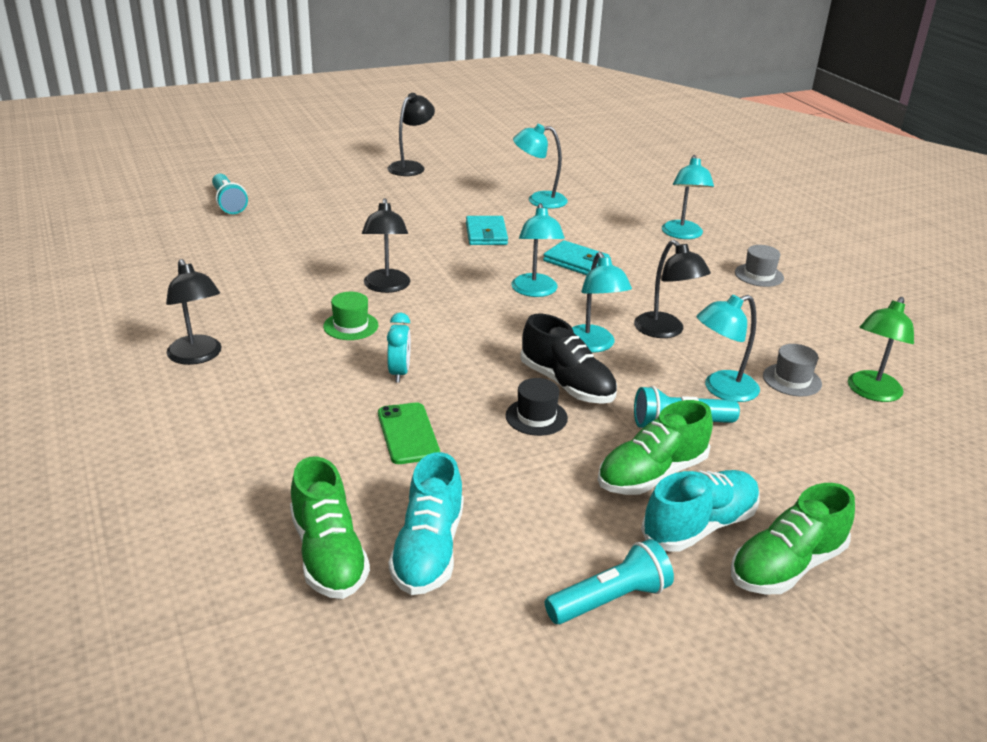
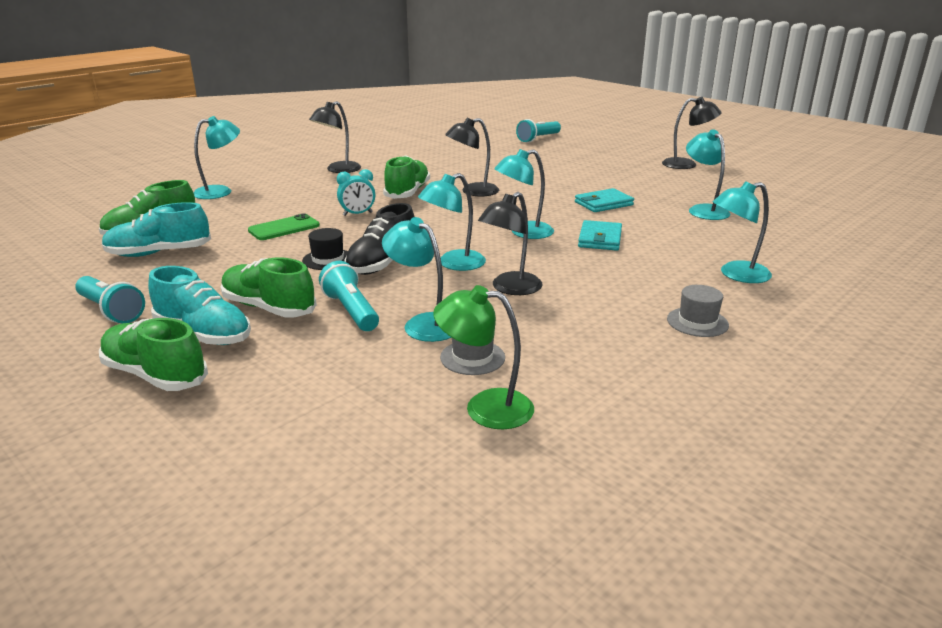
camera: 70 degrees right, 5 degrees down
(192, 472) = (220, 191): none -> turquoise lamp
(351, 326) = (407, 193): green hat -> green shoe

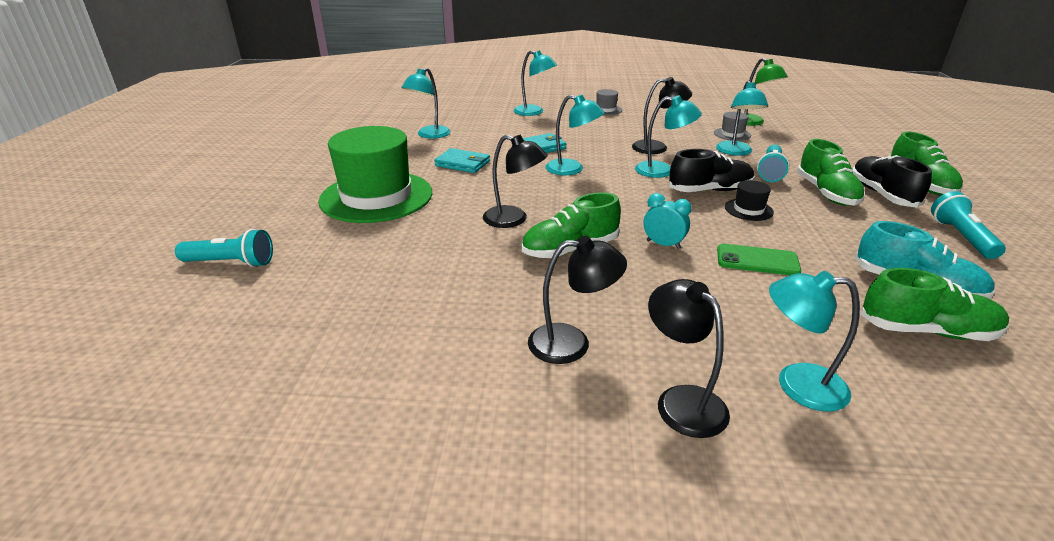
camera: 130 degrees left, 5 degrees up
(203, 333) = (882, 194): turquoise shoe -> black shoe
(577, 171) = (376, 197): none -> green hat
(686, 165) = (295, 162): black lamp -> black lamp (681, 400)

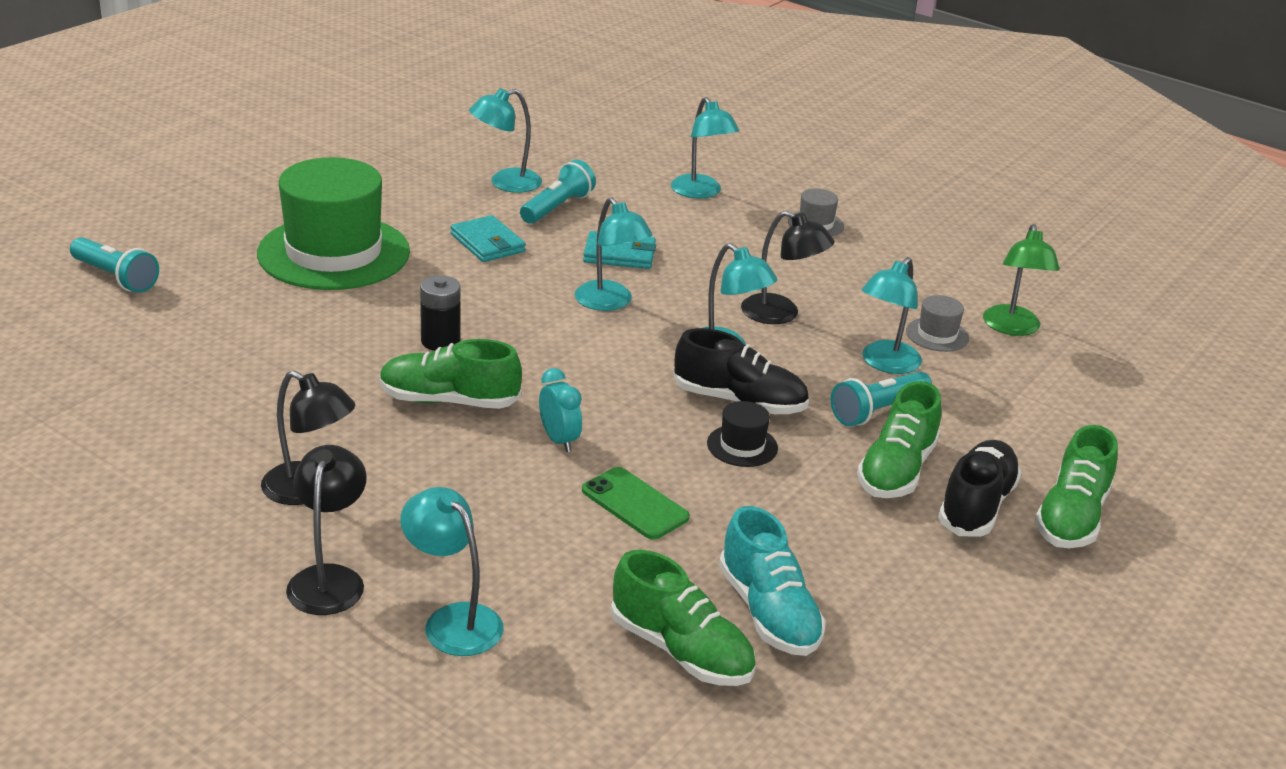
camera: 30 degrees right, 0 degrees up
(513, 219) = (440, 341): black lamp -> black battery
(961, 237) = (961, 598): turquoise flashlight -> turquoise flashlight (557, 207)

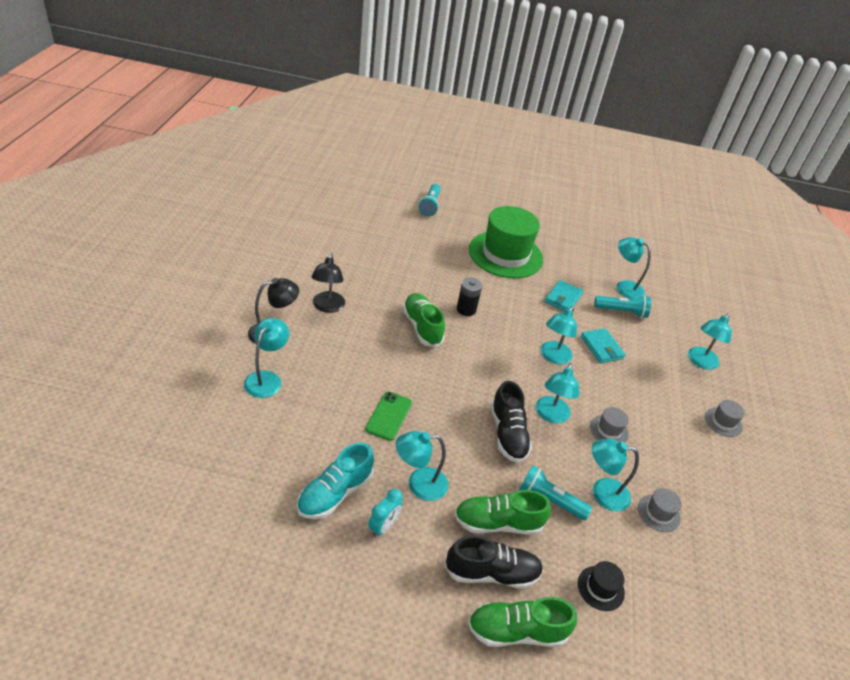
camera: 60 degrees right, 10 degrees up
(559, 440) = (420, 373): turquoise clock -> turquoise clock (383, 526)
(681, 650) = (287, 465): green shoe -> none
(742, 446) = (468, 445): black hat -> black hat (600, 588)
(781, 314) = (609, 430): black lamp -> grey hat
(793, 519) = (419, 484): none -> turquoise lamp
(1012, 328) = (706, 555): green lamp -> none

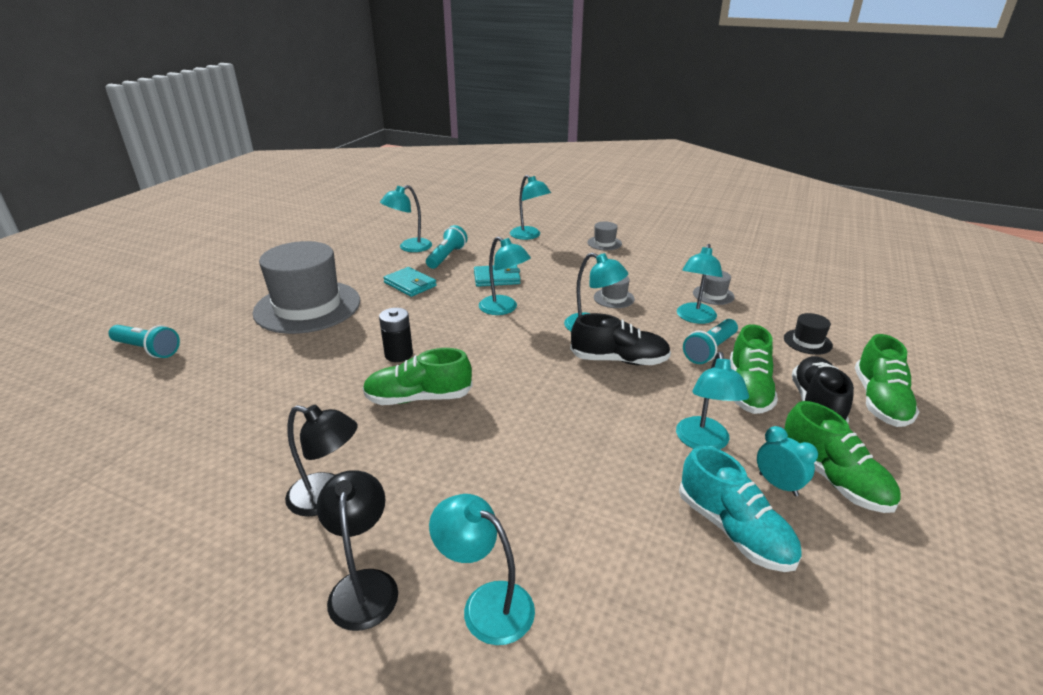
camera: 70 degrees left, 10 degrees down
(389, 416) = (586, 454): green phone -> none
(399, 565) = (833, 478): none -> green shoe
(505, 254) = (307, 307): green hat -> grey hat

